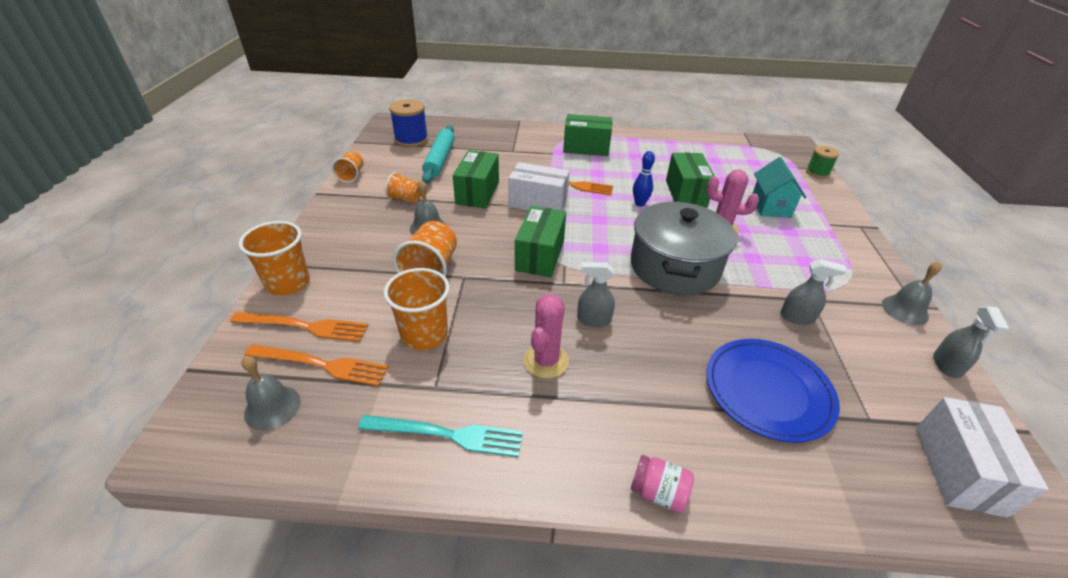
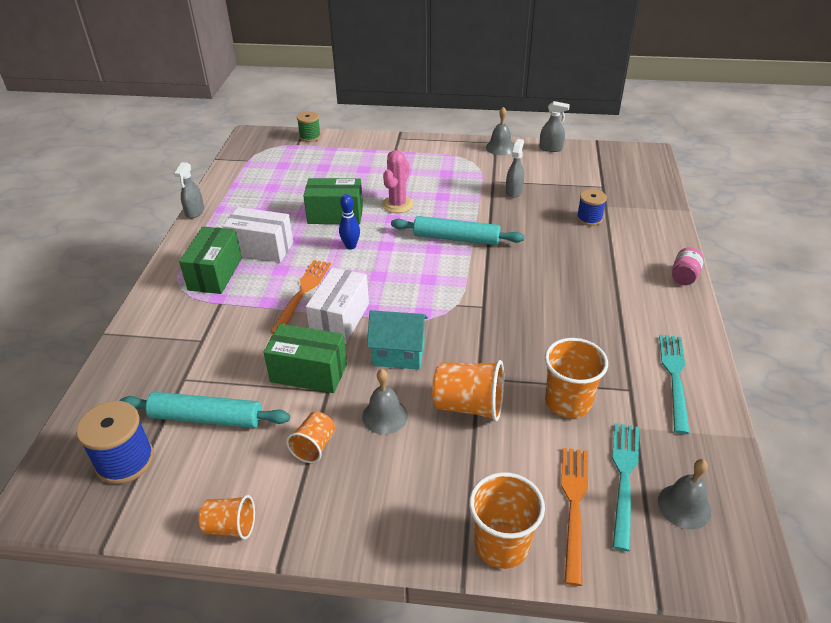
camera: 85 degrees left, 0 degrees up
(321, 365) = (624, 478): orange fork -> turquoise fork
(540, 255) = (441, 321): green box -> none
(546, 361) = (585, 321): pink cactus -> none
(593, 320) = (531, 291): grey spray bottle -> grey spray bottle (195, 212)
(674, 267) = (456, 238): grey pot -> turquoise rolling pin
(768, 391) = (589, 218): blue plate -> blue spool
(771, 206) = (365, 172): turquoise house -> turquoise house (398, 354)
(958, 469) = (630, 168): white box -> white box (261, 248)

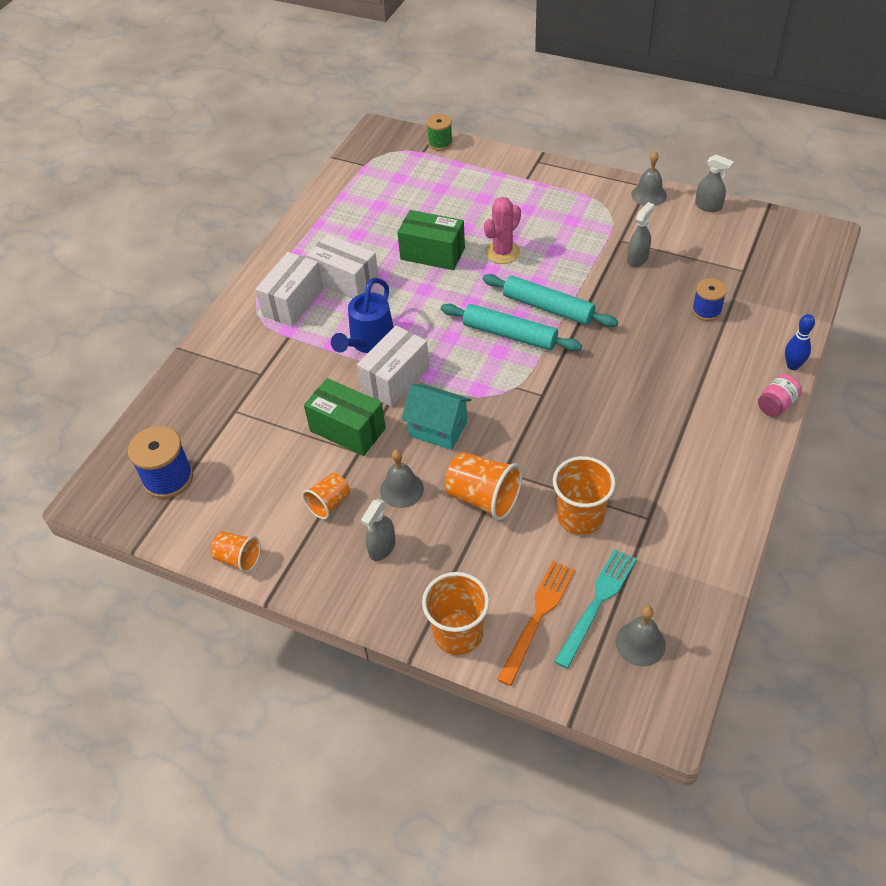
camera: 20 degrees right, 10 degrees up
(195, 212) = (293, 223): grey spray bottle -> grey spray bottle (382, 547)
(206, 418) = (244, 454): turquoise rolling pin -> turquoise rolling pin (509, 335)
(215, 274) = (293, 302): green box -> white box
(302, 293) = (369, 342): orange fork -> blue watering can
(351, 246) = (435, 296): blue bowling pin -> blue bowling pin (792, 365)
(674, 378) = (701, 517): turquoise fork -> none

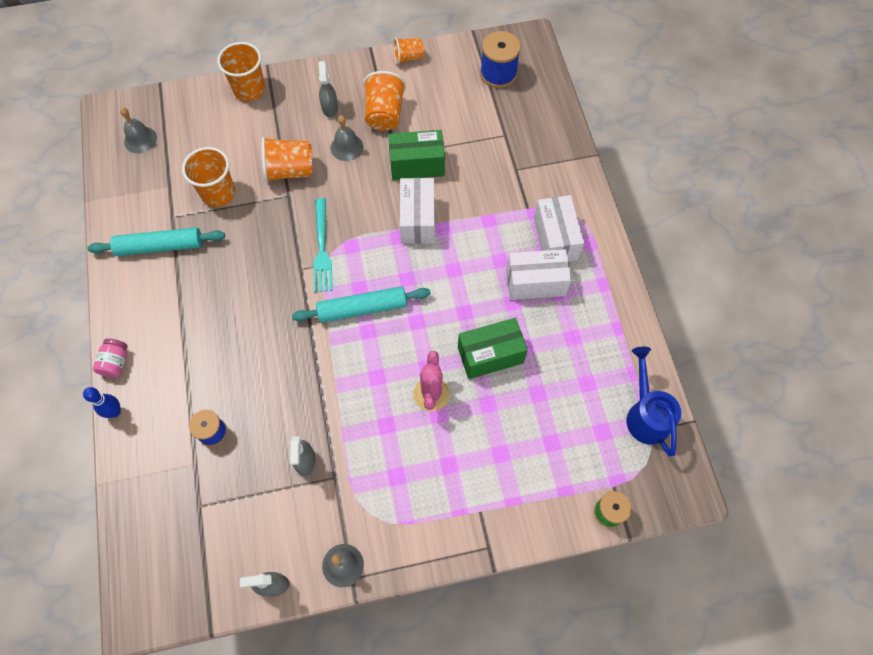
camera: 140 degrees right, 15 degrees up
(329, 503) = (384, 114): orange cup -> orange cup, size x1.63
(369, 342) = (464, 238): blue watering can -> blue watering can (646, 415)
(438, 429) = (356, 200): turquoise house -> none
(537, 617) = (209, 121): orange fork -> none
(548, 308) = (350, 354): turquoise rolling pin -> turquoise rolling pin (160, 246)
(597, 604) = (177, 147): turquoise fork -> turquoise fork (322, 248)

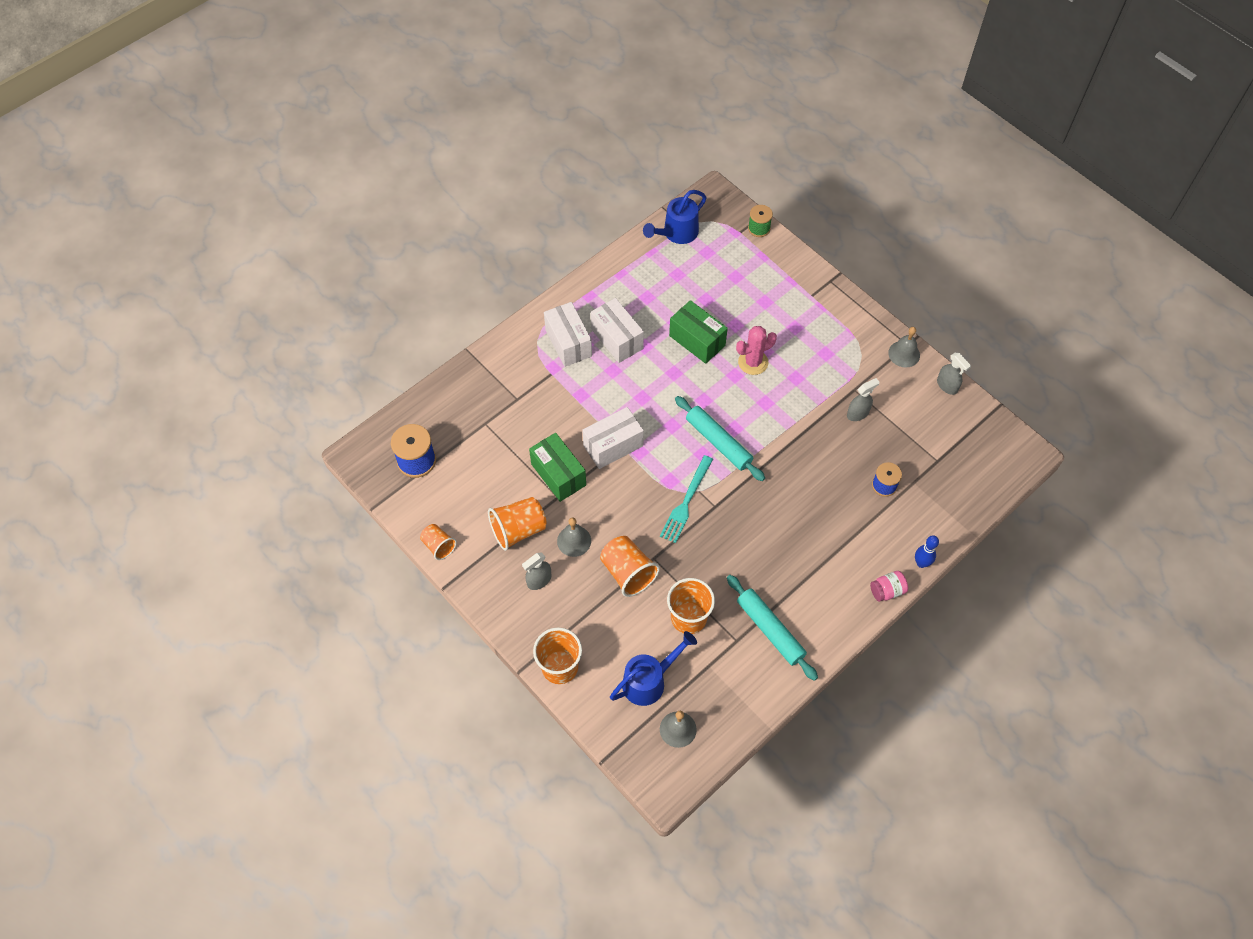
camera: 120 degrees left, 5 degrees down
(191, 140) = (649, 681): none -> blue watering can
(322, 248) = (686, 501): turquoise fork -> turquoise fork turned 150 degrees clockwise
(555, 238) = (568, 343): white box -> white box turned 75 degrees counterclockwise

